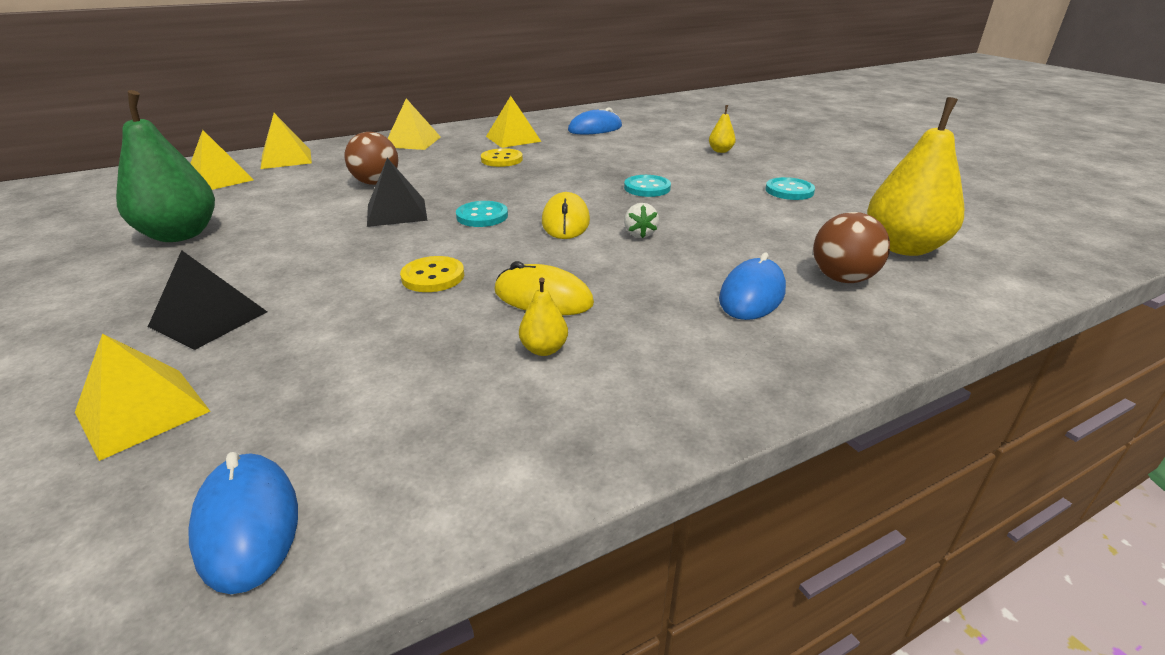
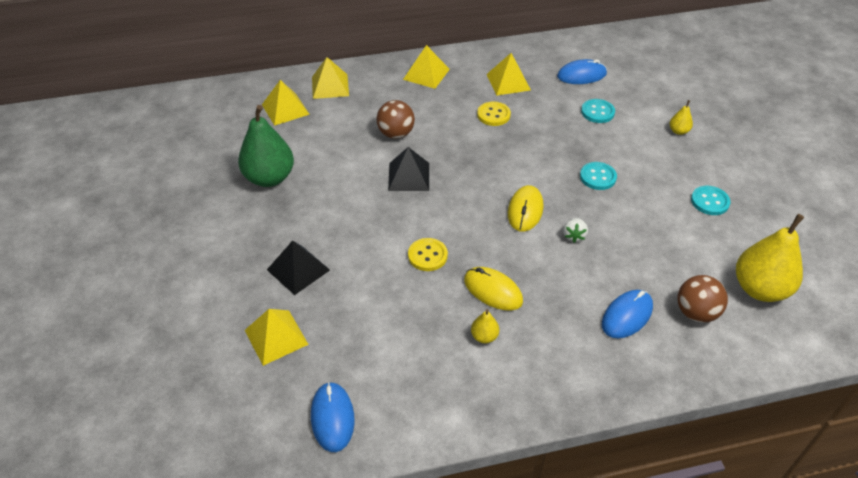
camera: 15 degrees right, 15 degrees up
(482, 216) = (467, 192): turquoise button -> turquoise button (597, 112)

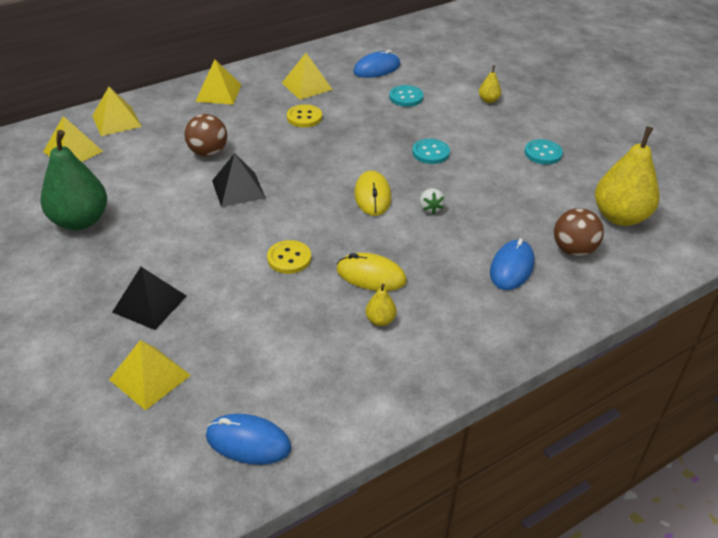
camera: 20 degrees left, 5 degrees down
(332, 418) = (248, 442): blue mouse -> blue mouse turned 45 degrees counterclockwise

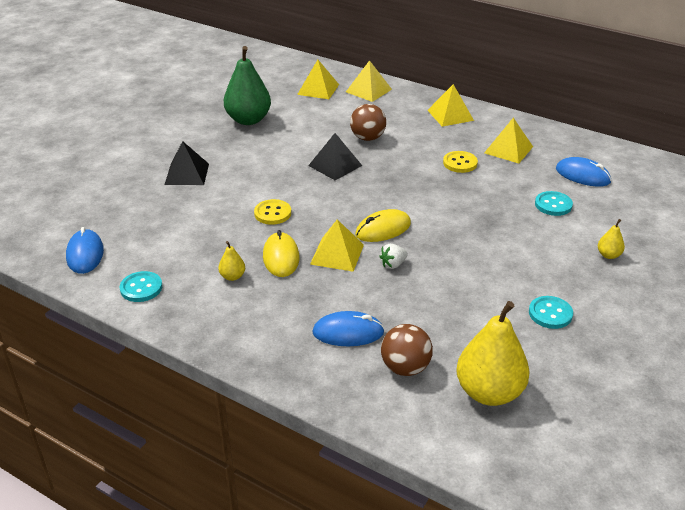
camera: 65 degrees right, 5 degrees down
(150, 377) = (121, 198): yellow pyramid -> yellow pyramid (337, 254)
(430, 153) = (477, 243): turquoise button -> turquoise button (141, 288)

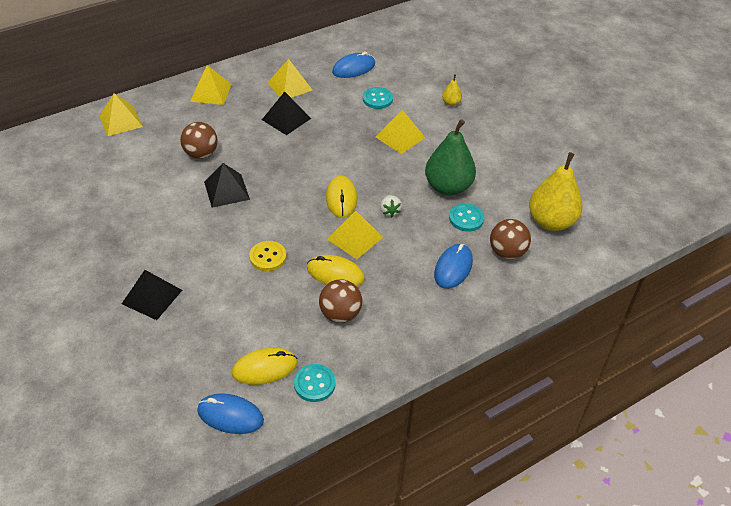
camera: 65 degrees left, 10 degrees up
(144, 255) = (264, 368): none -> yellow mouse
(232, 276) = (340, 314): yellow pear -> brown ball
(248, 120) = (92, 219): green pear -> green pear (448, 187)
(318, 89) = (83, 151): yellow pyramid -> yellow pyramid (400, 137)
(460, 163) = (286, 119): yellow button -> black pyramid
(550, 314) = (493, 158): turquoise button -> turquoise button (466, 218)

